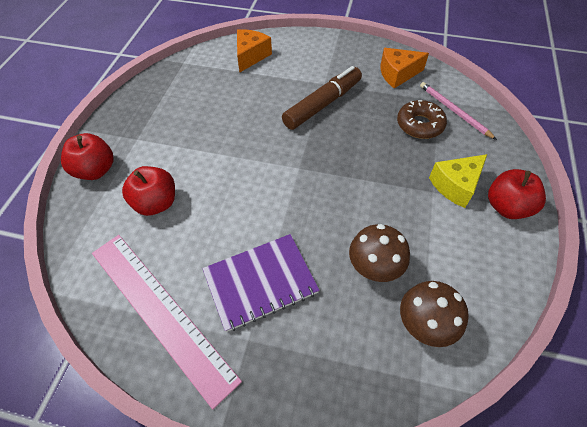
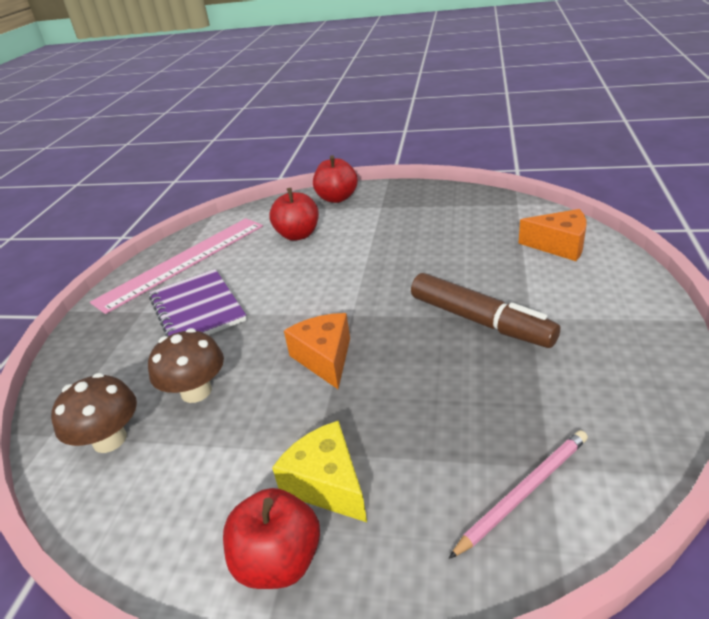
camera: 90 degrees right, 20 degrees down
(397, 74) = (603, 403): orange cheese -> orange cheese (324, 358)
(419, 125) = (467, 436): brown donut -> none

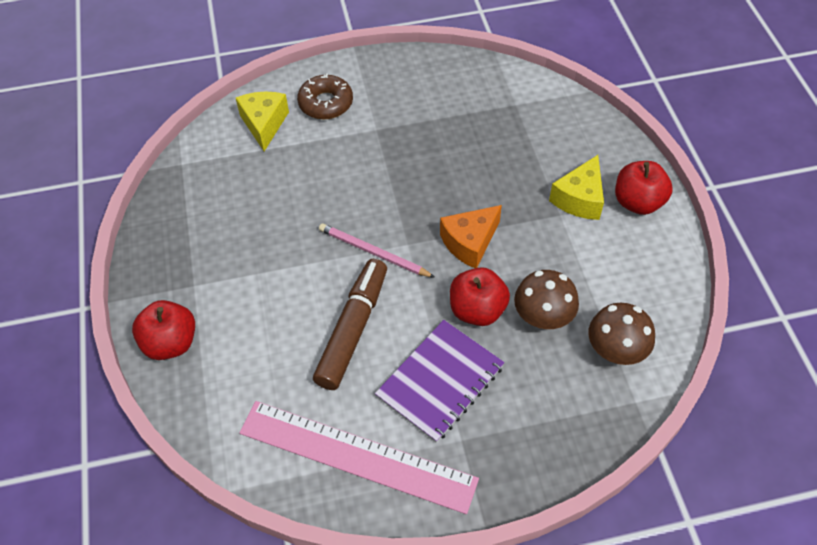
camera: 115 degrees left, 20 degrees up
(298, 235) = (272, 349): red apple -> red apple (477, 310)
(479, 320) = (390, 157): brown marker -> brown marker (352, 330)
(524, 492) = (538, 112): pink pencil -> pink pencil (373, 252)
(559, 245) = (264, 124): orange cheese -> yellow cheese
(586, 286) = (326, 103): none -> brown donut

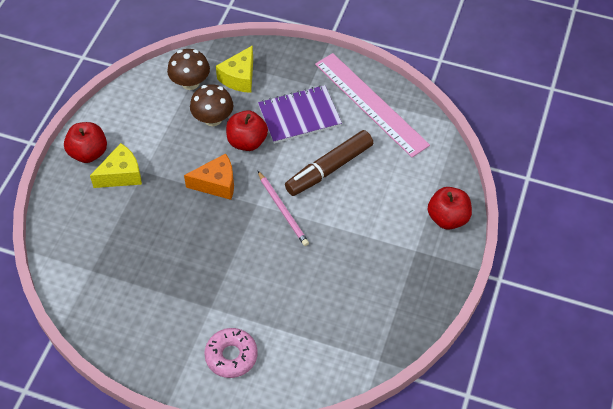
camera: 150 degrees left, 0 degrees up
(264, 124) = (293, 363): yellow cheese -> yellow cheese (239, 78)
(326, 103) = (231, 356): brown donut -> pink donut

